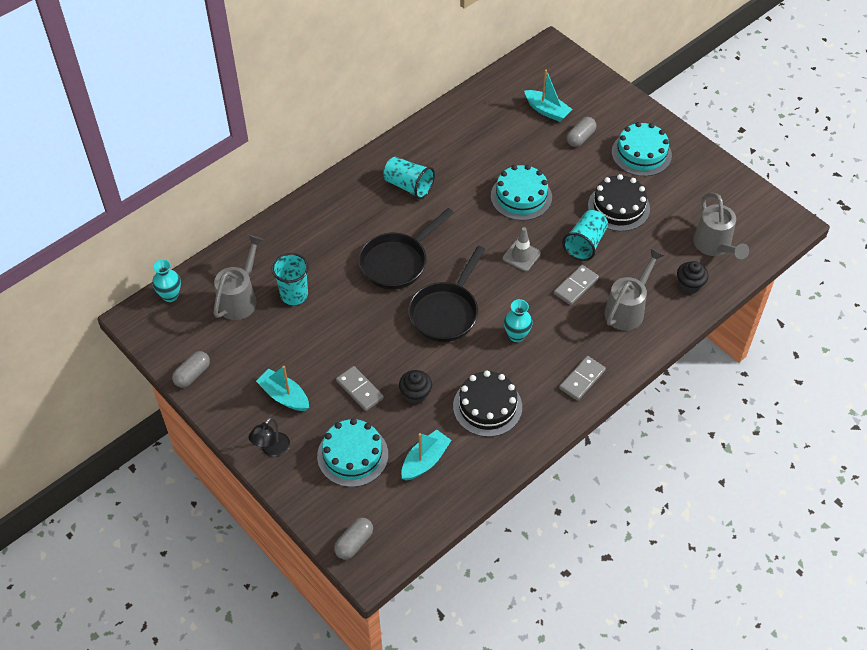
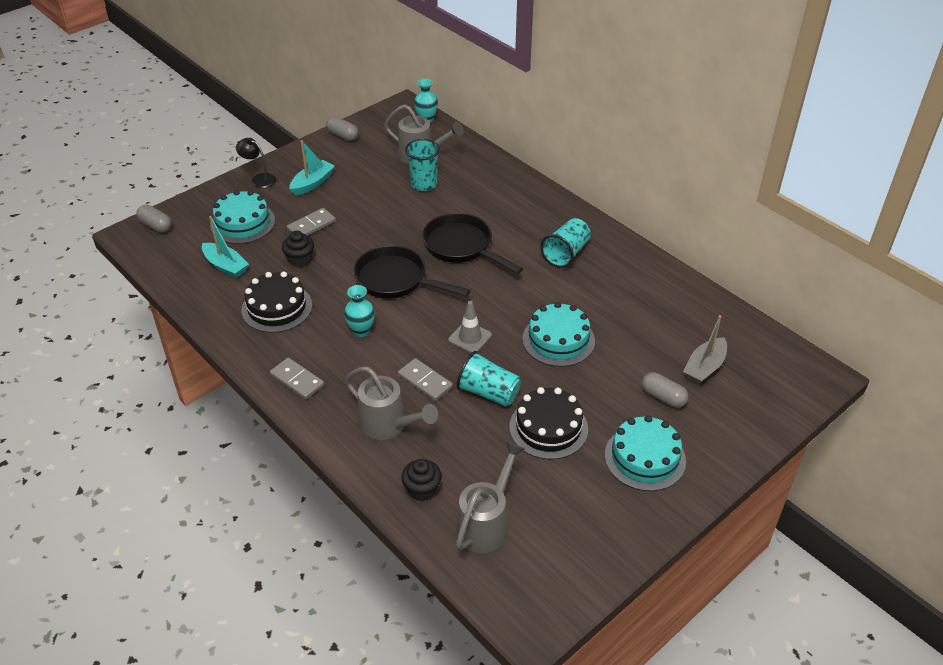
camera: 90 degrees right, 10 degrees down
(547, 111) = (704, 367): turquoise boat -> grey boat
(714, 246) = (486, 524): grey watering can -> grey watering can turned 135 degrees clockwise

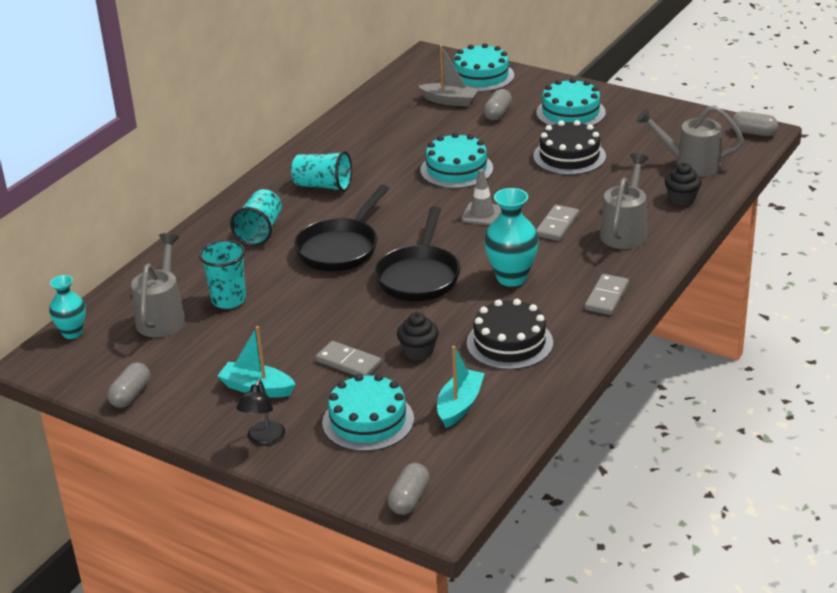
camera: 105 degrees left, 10 degrees down
(361, 331) = (511, 278): turquoise vase -> turquoise vase, size x1.56
(488, 393) = (548, 191): turquoise cup -> turquoise cup (260, 231)
(532, 616) = (753, 133): none -> grey capsule
(758, 406) = (481, 76): none -> turquoise cake

